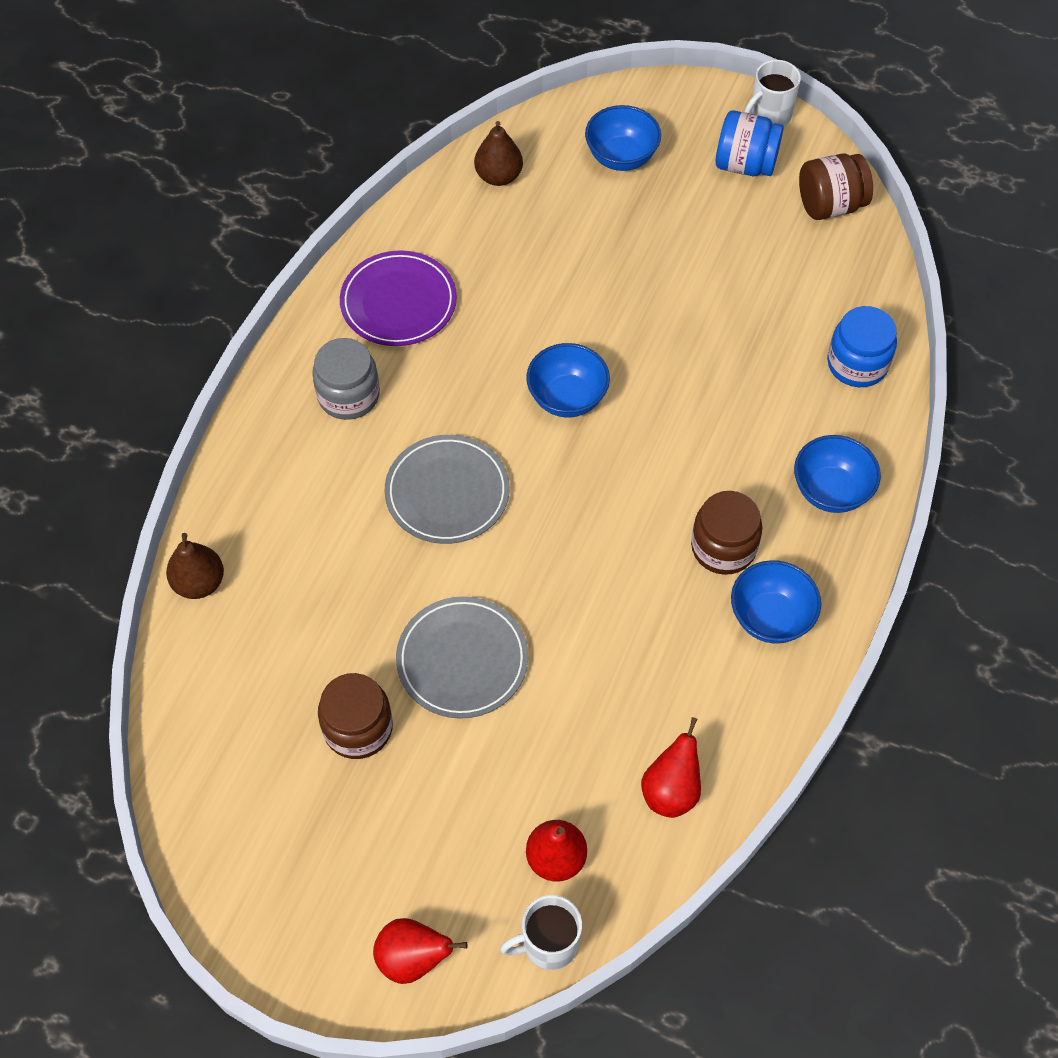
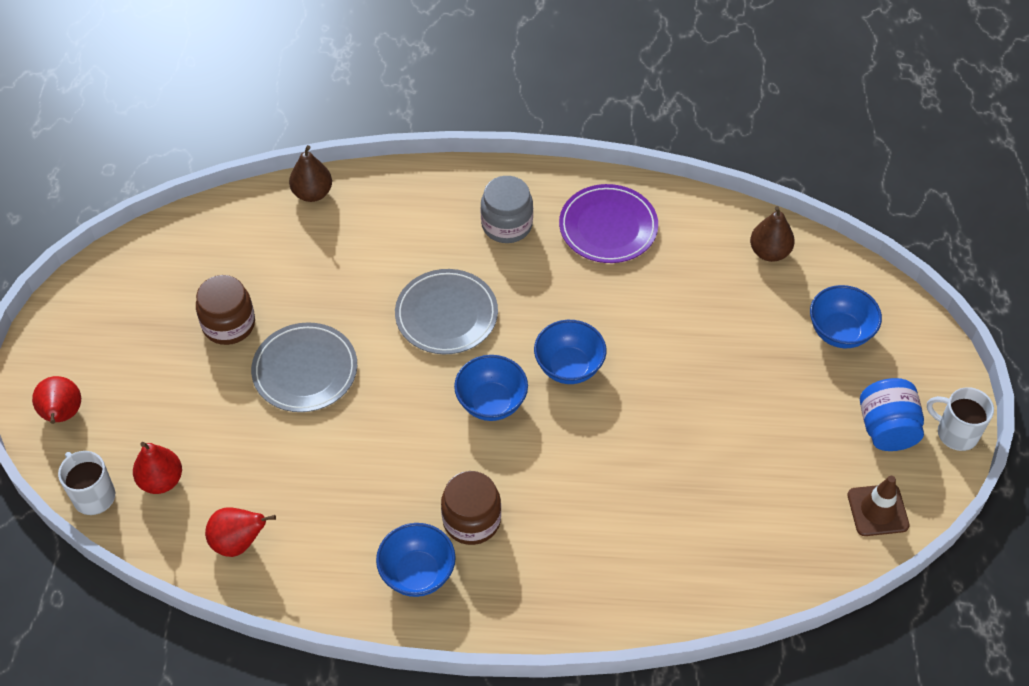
camera: 70 degrees right, 5 degrees down
(830, 205) = (877, 510): brown jar -> brown traffic cone
(830, 491) = (561, 589): blue bowl -> blue bowl (491, 403)
(857, 364) = (707, 577): blue jar -> none

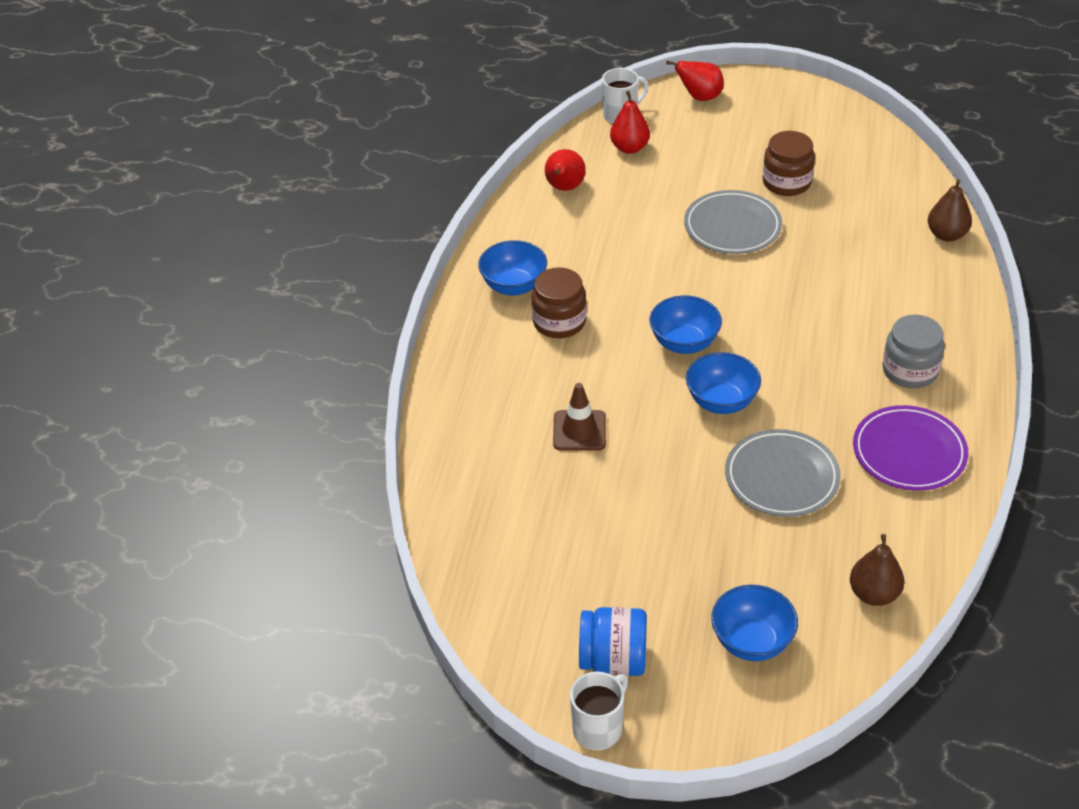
camera: 100 degrees right, 10 degrees down
(446, 315) = (791, 319): grey plate -> grey plate (781, 477)
(877, 510) = (512, 629): brown traffic cone -> brown traffic cone (579, 431)

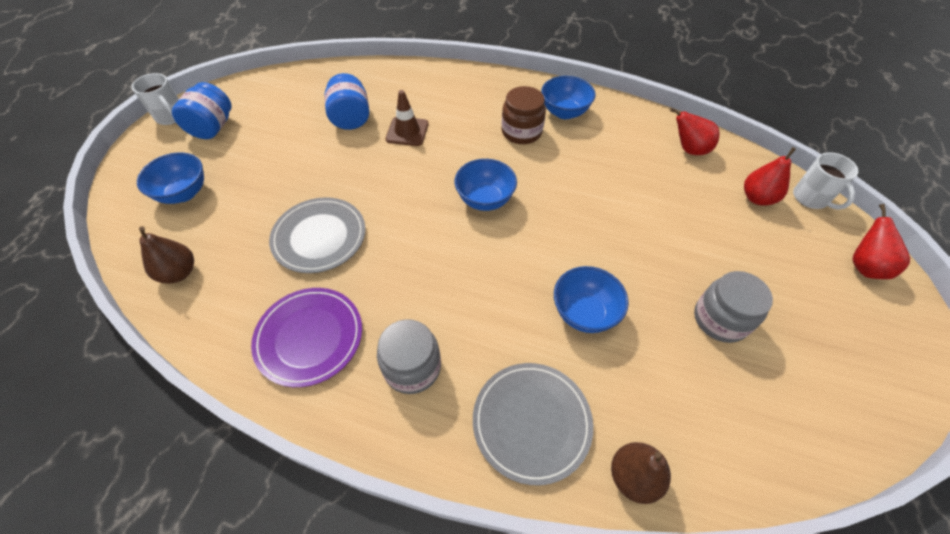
camera: 95 degrees right, 10 degrees up
(562, 497) = (351, 118): none -> blue jar
(721, 402) = (412, 213): blue bowl -> blue bowl (584, 313)
(732, 226) = (641, 258): grey plate -> grey plate (531, 422)
(786, 182) = (720, 319): brown jar -> grey jar

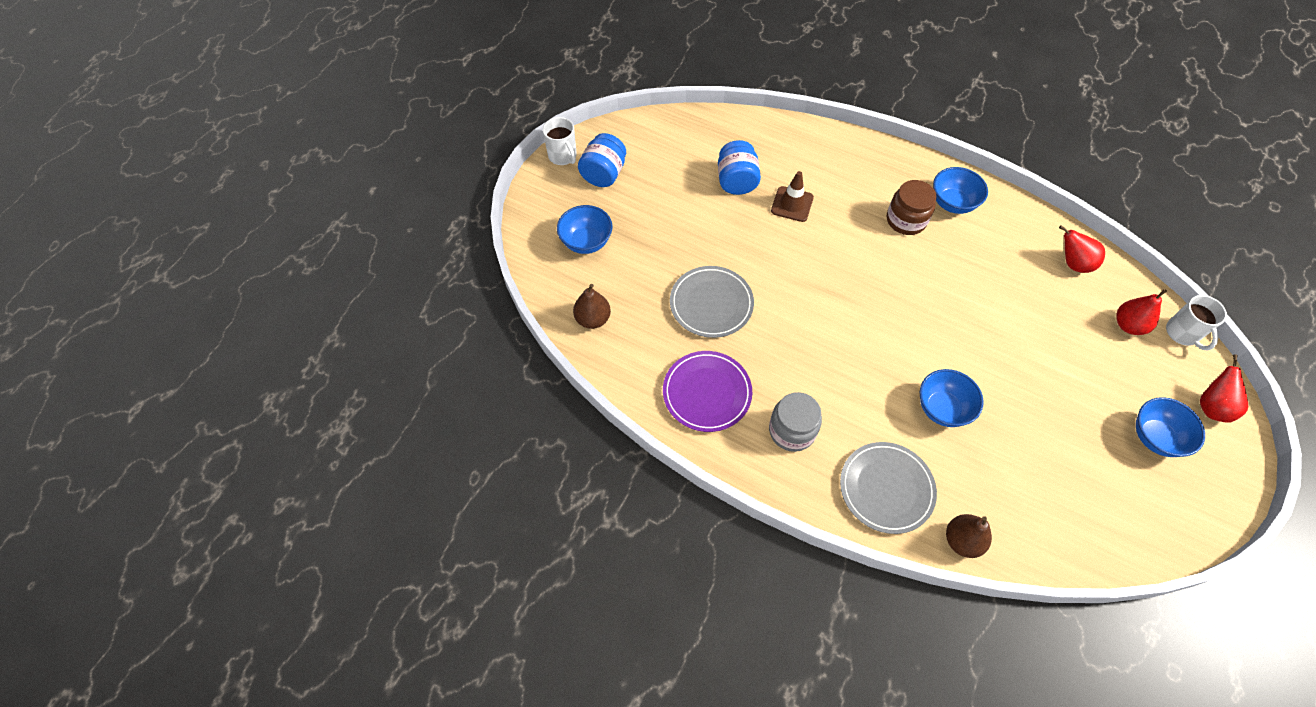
camera: 10 degrees right, 5 degrees up
(485, 200) = (863, 289): blue bowl -> blue bowl (1155, 437)
(720, 319) = (1062, 433): grey jar -> none

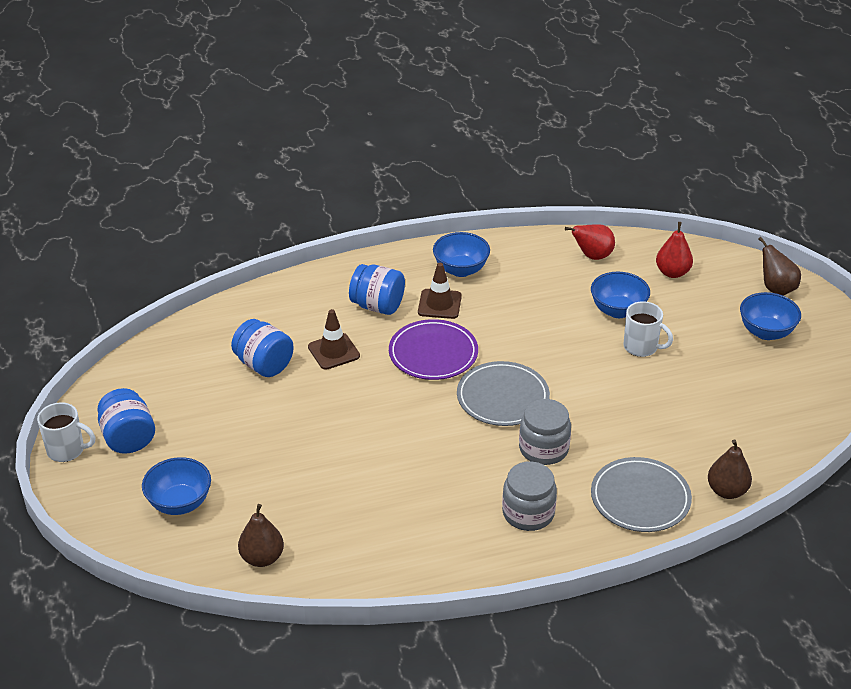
camera: 45 degrees left, 20 degrees down
(707, 393) = (430, 538): purple plate -> purple plate (433, 353)
(711, 304) = (354, 471): grey plate -> grey plate (502, 397)
(857, 391) = (543, 449): none -> grey jar
(859, 190) = (377, 306): none -> blue jar
(906, 220) = (439, 304): brown jar -> brown traffic cone
(942, 408) = (616, 415): blue bowl -> blue bowl (618, 310)
(1182, 333) = (710, 255): white mug -> white mug (641, 347)
(1211, 407) = (776, 289): red pear -> brown pear

